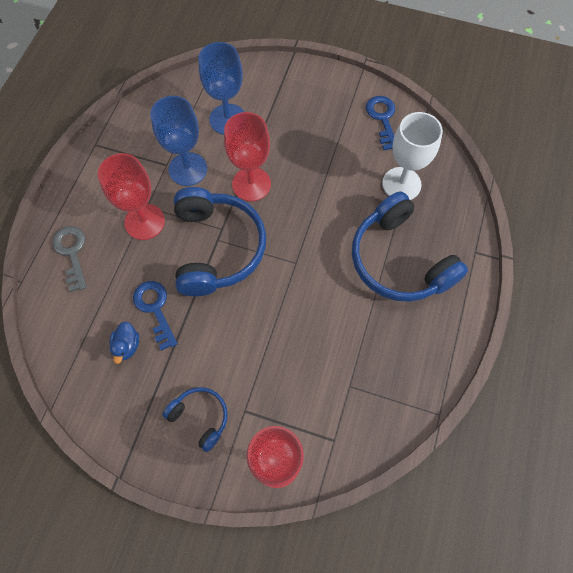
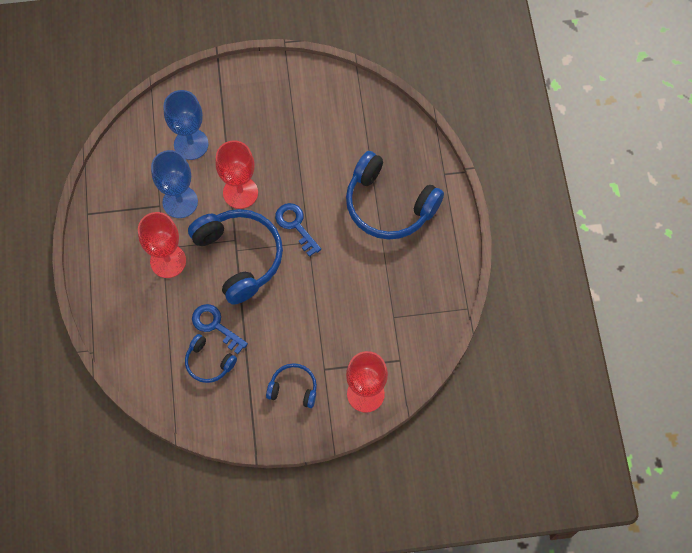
camera: 25 degrees left, 0 degrees up
(72, 253) = (122, 312): grey key -> none
(127, 346) = (209, 362): blue duck -> blue headphones
(382, 119) = (322, 90): blue key -> blue key (296, 225)
(401, 184) = (363, 142): white goblet -> none

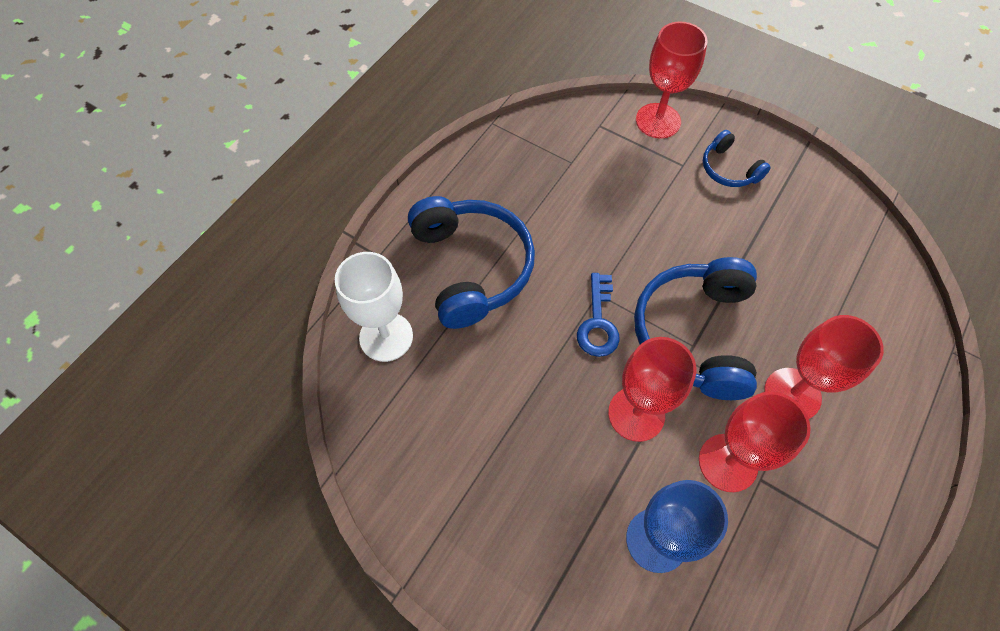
camera: 140 degrees left, 5 degrees down
(180, 202) = (728, 462): blue goblet -> red goblet
(209, 362) = (808, 249): blue headphones -> none
(215, 326) = (776, 280): blue key -> none
(396, 137) = (386, 337): none -> white goblet

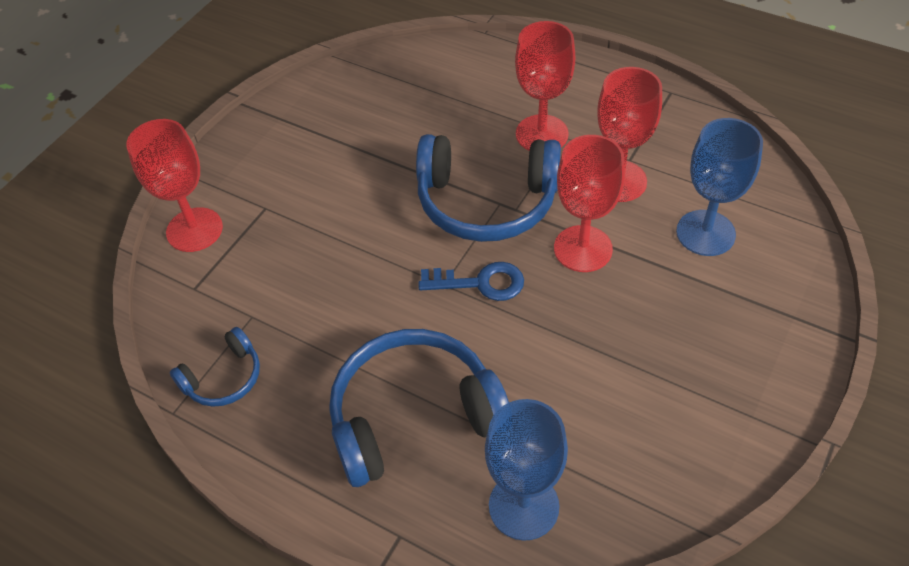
camera: 90 degrees left, 10 degrees down
(386, 337) = (524, 506): white goblet -> blue goblet
(729, 169) = (274, 168): blue headphones -> blue headphones (223, 378)

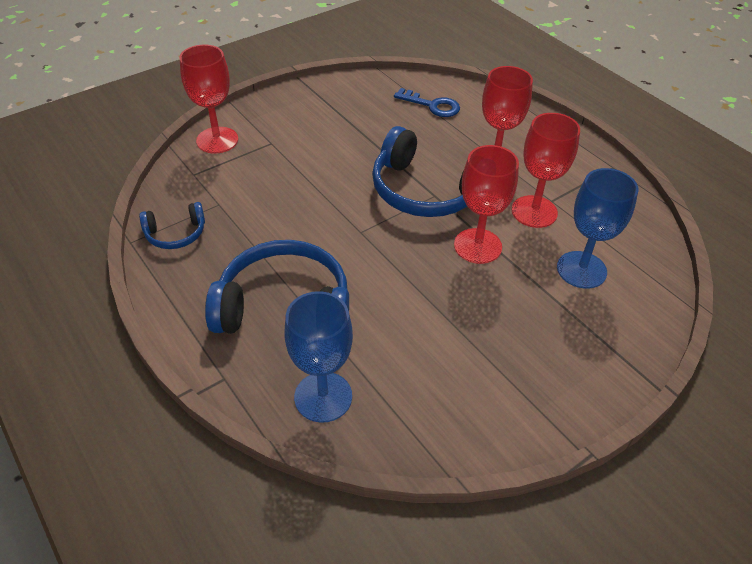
camera: 20 degrees right, 5 degrees down
(480, 283) = (387, 241): blue key -> blue key (432, 105)

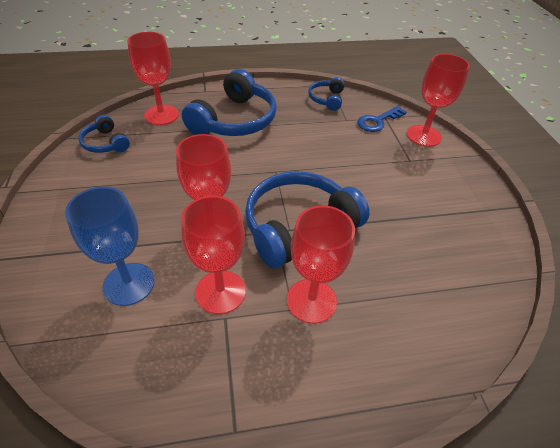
camera: 115 degrees right, 0 degrees up
(323, 397) = (161, 115): blue goblet -> red goblet
(430, 422) = (105, 143): none -> blue headphones
(432, 105) = (439, 295): blue key -> blue key (377, 121)

